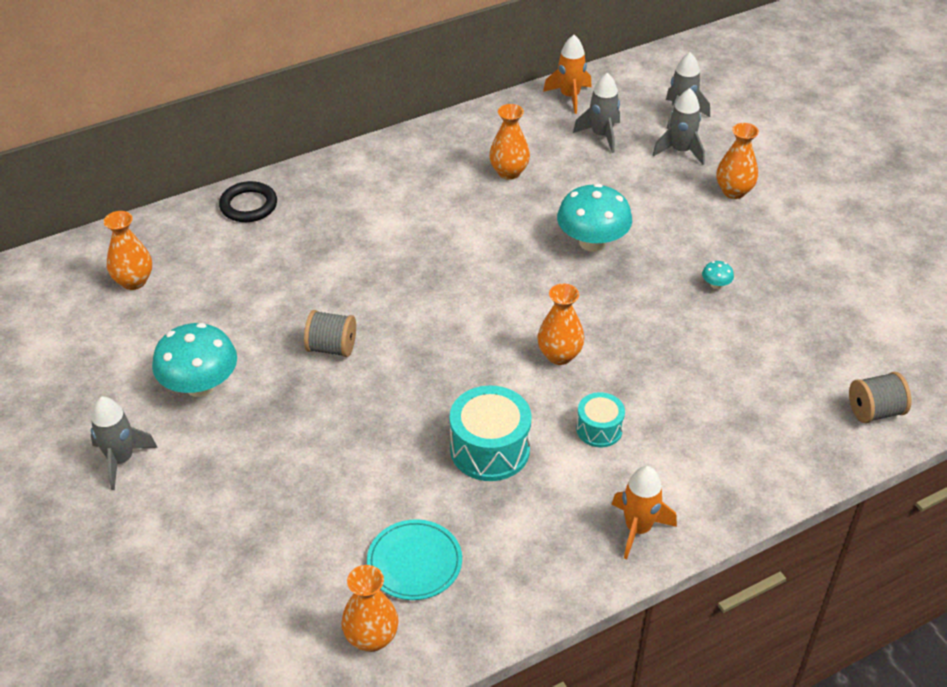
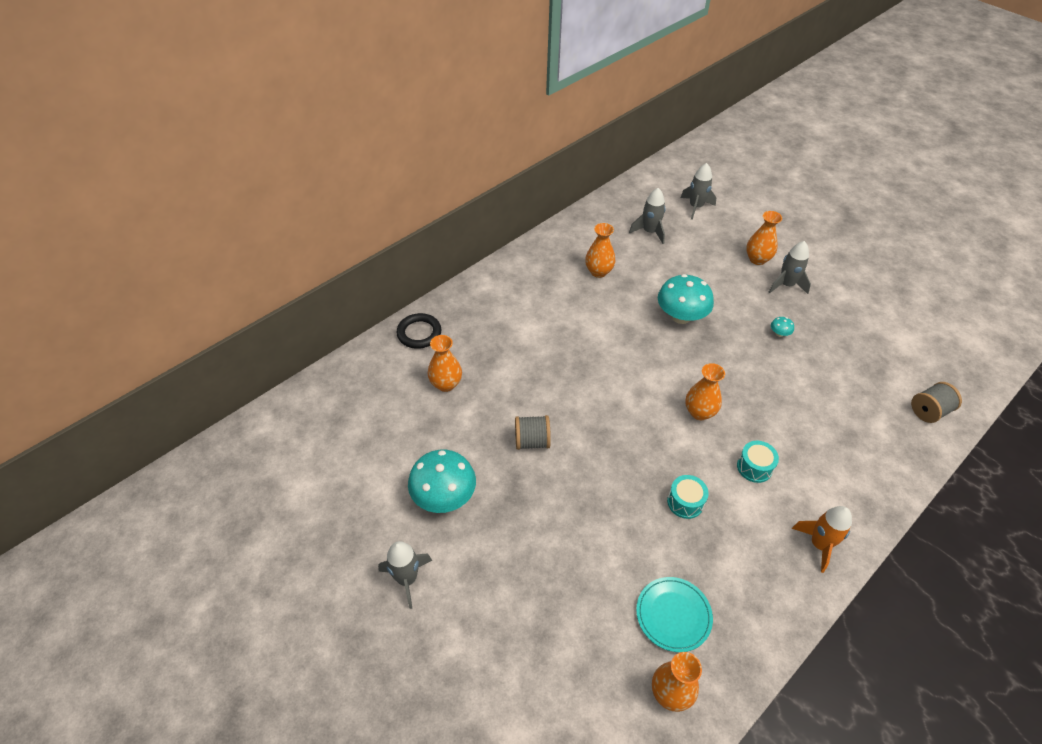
camera: 15 degrees left, 5 degrees up
(134, 281) = (355, 415): orange vase -> orange vase (446, 384)
(490, 449) = (685, 502): turquoise drum -> turquoise drum, size x0.59
(570, 97) = (614, 206): orange rocket -> none
(680, 151) = (708, 235): grey rocket -> grey rocket (786, 285)

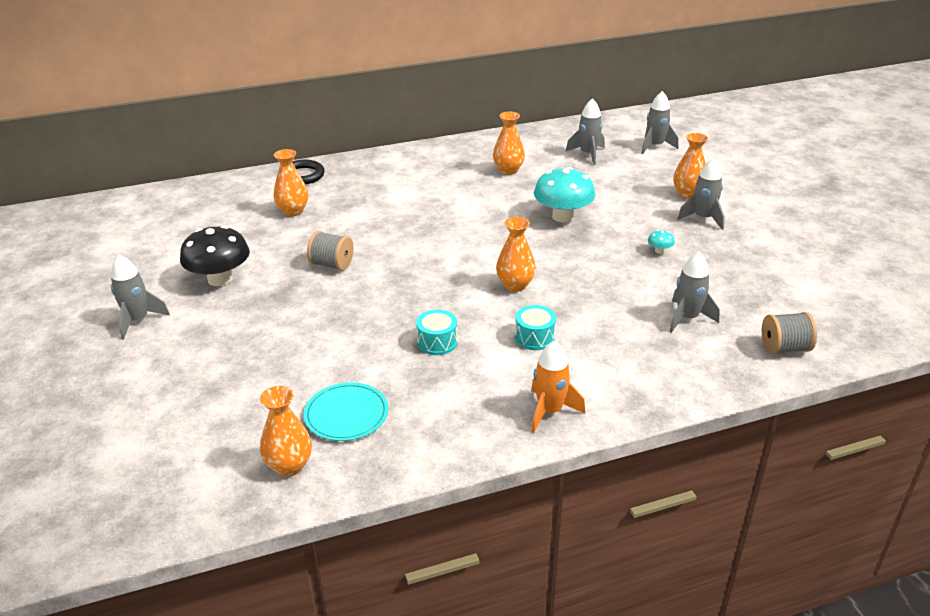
camera: 25 degrees right, 15 degrees down
(444, 496) = (220, 279): turquoise mushroom -> black mushroom
(846, 403) = (687, 318): none -> grey rocket

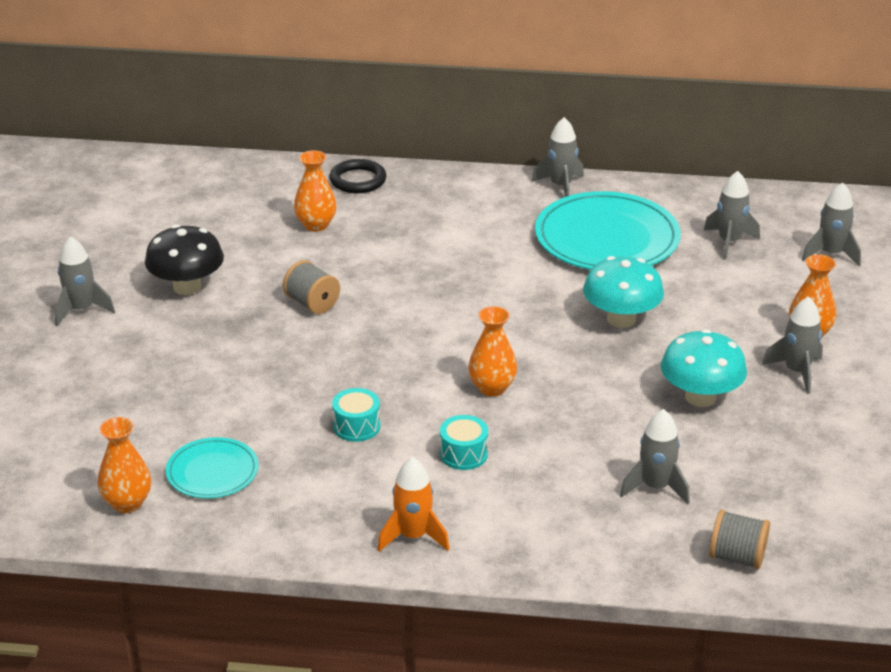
camera: 25 degrees right, 0 degrees up
(450, 147) = (560, 186): none -> grey rocket
(508, 170) = (607, 238): orange vase -> turquoise plate
(659, 251) = (700, 397): turquoise mushroom -> turquoise mushroom, size x2.43

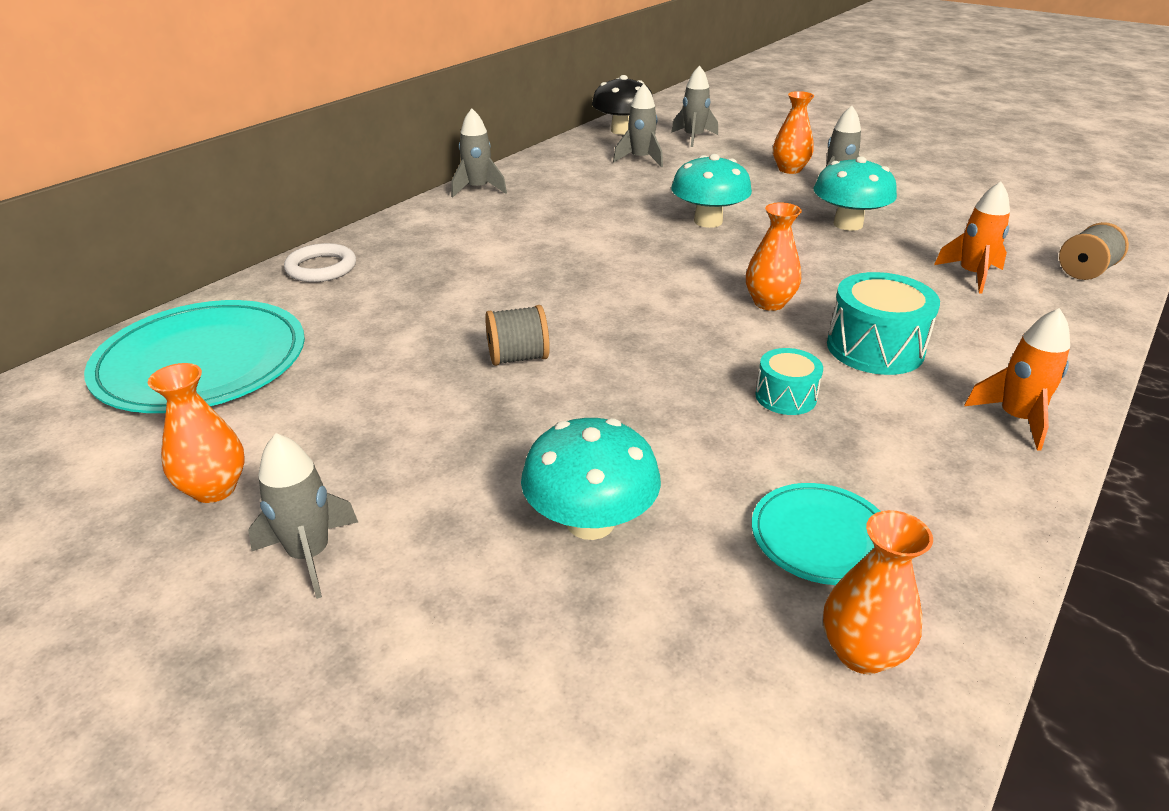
camera: 60 degrees left, 0 degrees up
(167, 387) = (590, 522): none -> turquoise mushroom
(187, 287) = (374, 436): black mushroom -> black mushroom (622, 131)
(316, 225) = (368, 313): orange vase -> orange vase (214, 489)
(358, 180) = (321, 268): black ring -> white ring
(463, 454) = (875, 348): turquoise drum -> turquoise drum, size x1.70
(607, 238) = (581, 194): turquoise plate -> turquoise plate (202, 362)
(655, 487) = (971, 275): grey rocket -> orange rocket

